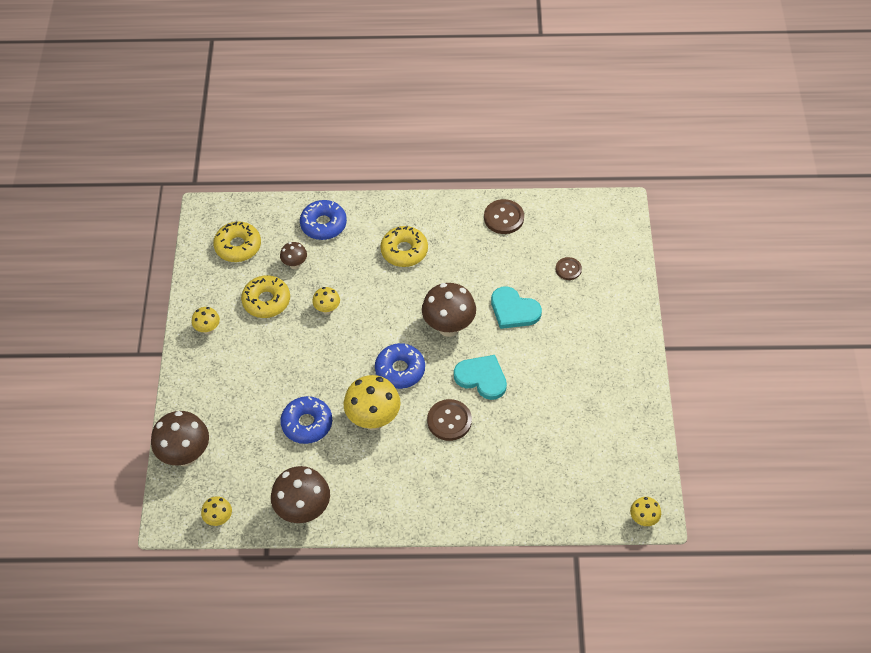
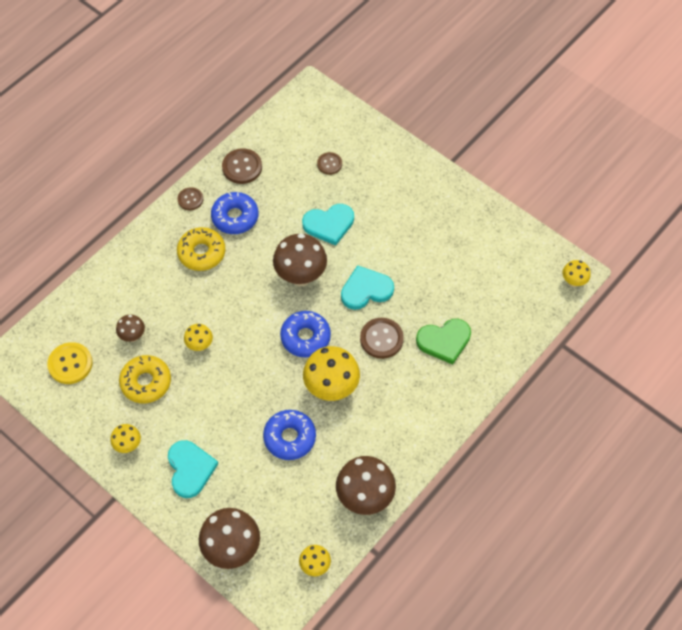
camera: 50 degrees left, 5 degrees up
(224, 381) = (190, 469): none -> turquoise heart
(238, 246) = (70, 364): yellow donut -> yellow button
(323, 224) = (116, 288): blue donut -> blue donut (235, 217)
(441, 209) = (190, 199): none -> brown button
(491, 465) = (444, 341): none -> green heart

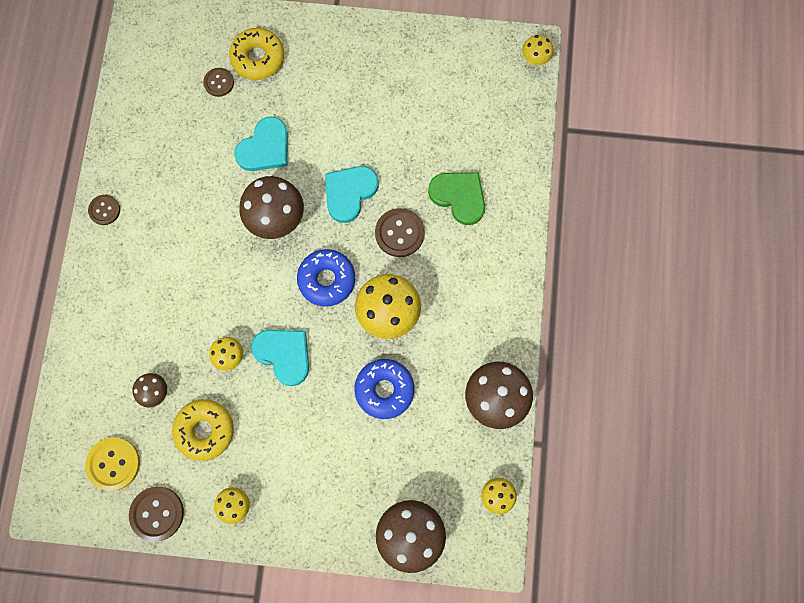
camera: 35 degrees left, 15 degrees up
(190, 469) = (313, 486): turquoise heart -> turquoise heart (284, 355)
(202, 253) = (159, 260): yellow donut -> yellow donut (258, 58)
(235, 217) = (165, 200): blue donut -> none
(242, 167) = (132, 141): brown button -> brown button (157, 513)
(444, 341) = (459, 197): green heart -> green heart turned 90 degrees counterclockwise

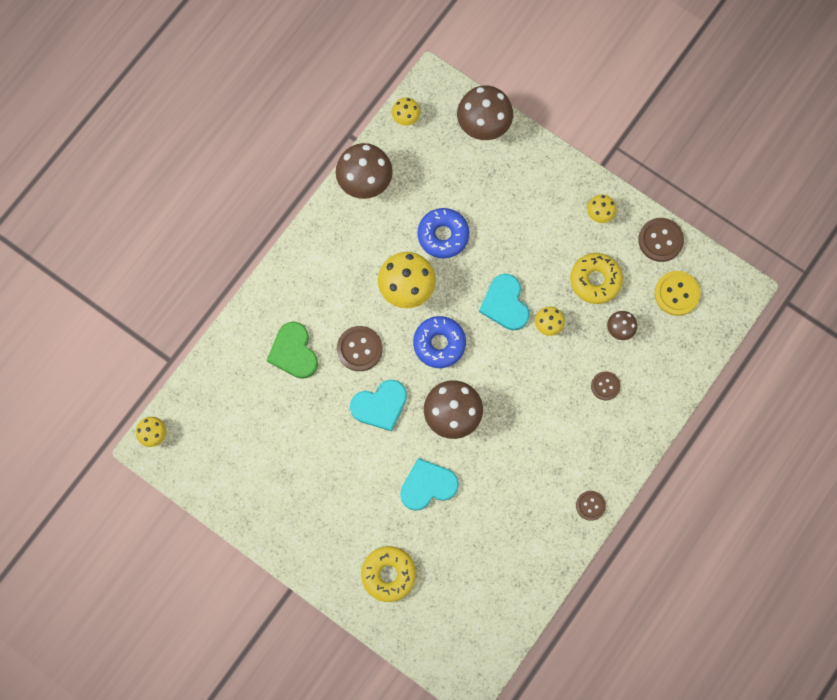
camera: 150 degrees left, 0 degrees up
(219, 83) = (435, 570): brown button -> brown button (605, 386)

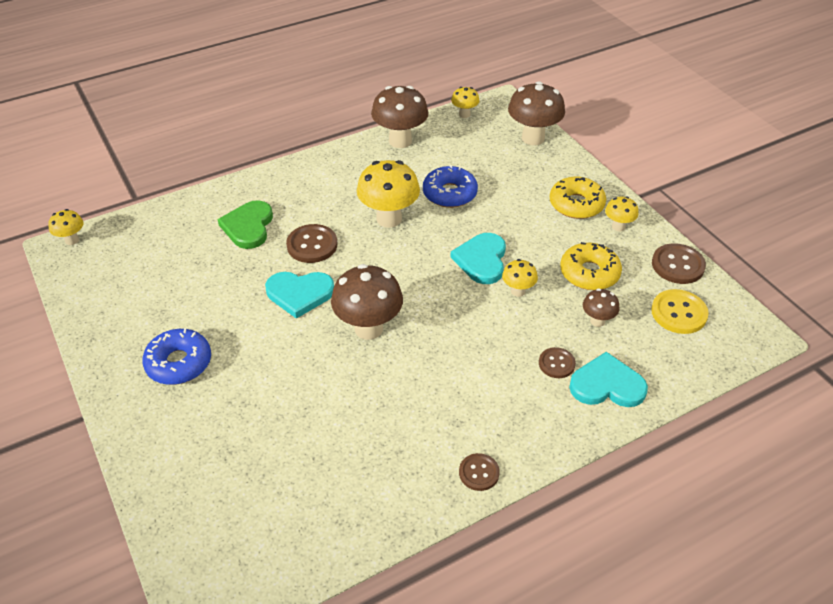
camera: 25 degrees right, 30 degrees down
(388, 574) = (196, 445): yellow donut -> yellow donut (576, 204)
(428, 485) = (300, 379): turquoise heart -> turquoise heart (607, 385)
(439, 344) = (394, 267): blue donut -> blue donut (179, 363)

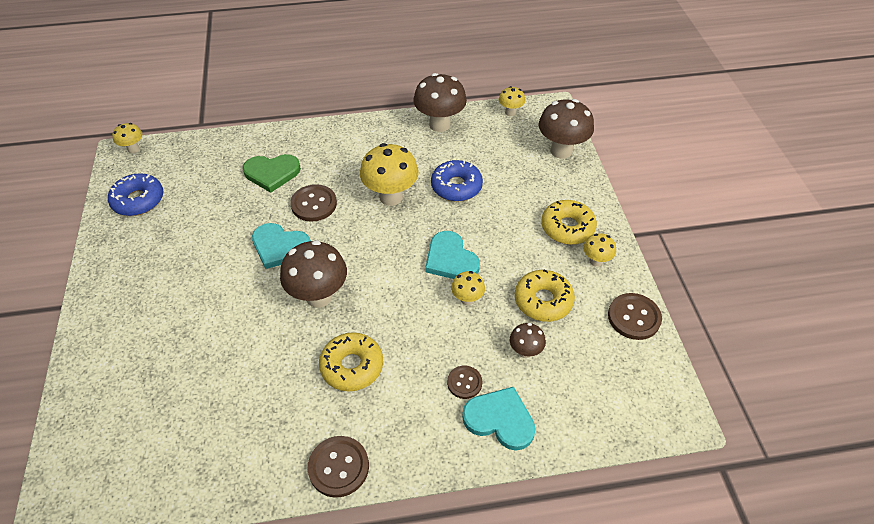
camera: 20 degrees right, 5 degrees up
(179, 363) = (154, 281): blue donut -> blue donut (138, 200)
(248, 226) = (272, 173): green heart -> green heart turned 120 degrees counterclockwise
(439, 381) = (352, 366): none -> yellow donut
(479, 473) = (338, 467): brown button -> brown button, size x1.58
(481, 260) = (450, 259): turquoise heart -> turquoise heart turned 60 degrees counterclockwise
(678, 313) = (608, 367): yellow button -> none

